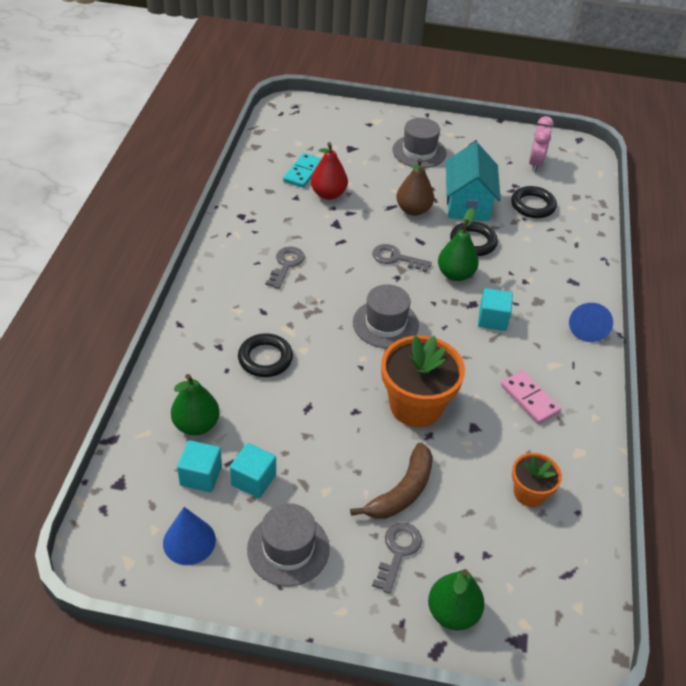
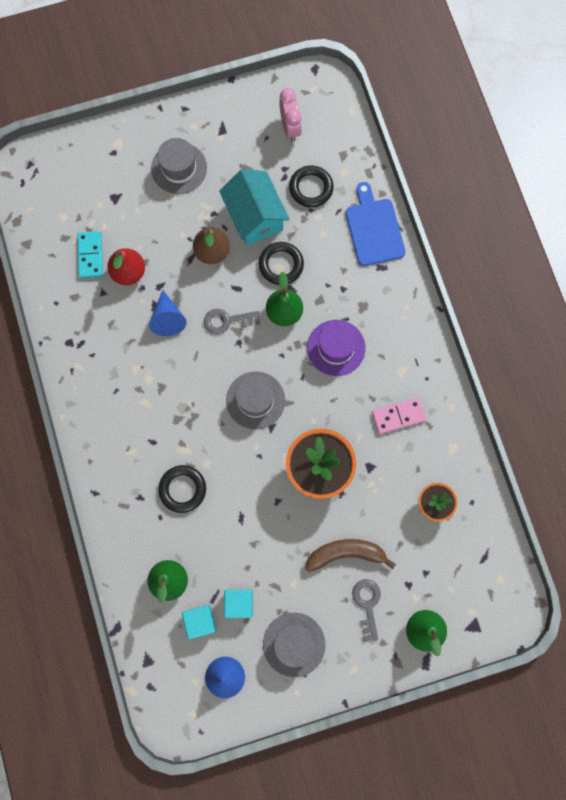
camera: 25 degrees left, 30 degrees up
(286, 265) = (141, 380): grey key -> none
(402, 491) = (346, 554): brown banana -> brown banana turned 105 degrees counterclockwise
(492, 319) = (336, 348): turquoise cube -> purple hat
(529, 399) = (398, 416): pink domino -> pink domino turned 45 degrees counterclockwise
(579, 253) = (374, 229): none -> blue cutting board
(587, 327) = (412, 315): blue cone -> blue cone (168, 319)

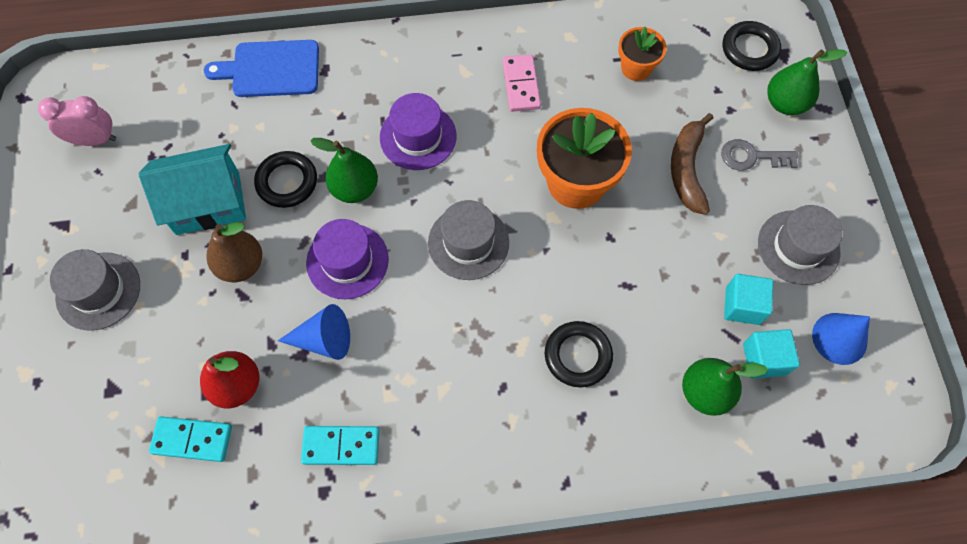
camera: 80 degrees left, 10 degrees down
(99, 346) = (341, 446): none -> turquoise domino
(227, 320) = (347, 261): grey key -> purple hat
(311, 188) = (191, 129): black ring -> black ring (749, 49)

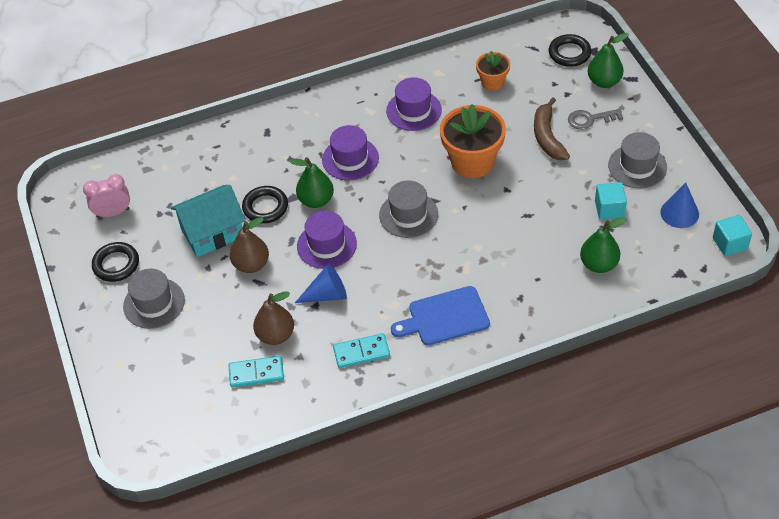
camera: 10 degrees left, 15 degrees down
(237, 385) = (276, 335): red pear -> brown pear
(271, 69) = (227, 140): blue cutting board -> blue cutting board (445, 317)
(521, 85) = (413, 110): pink domino -> purple hat
(578, 355) = (506, 263): black ring -> black ring (116, 264)
(764, 359) = (632, 236): turquoise cube -> turquoise cube (730, 243)

